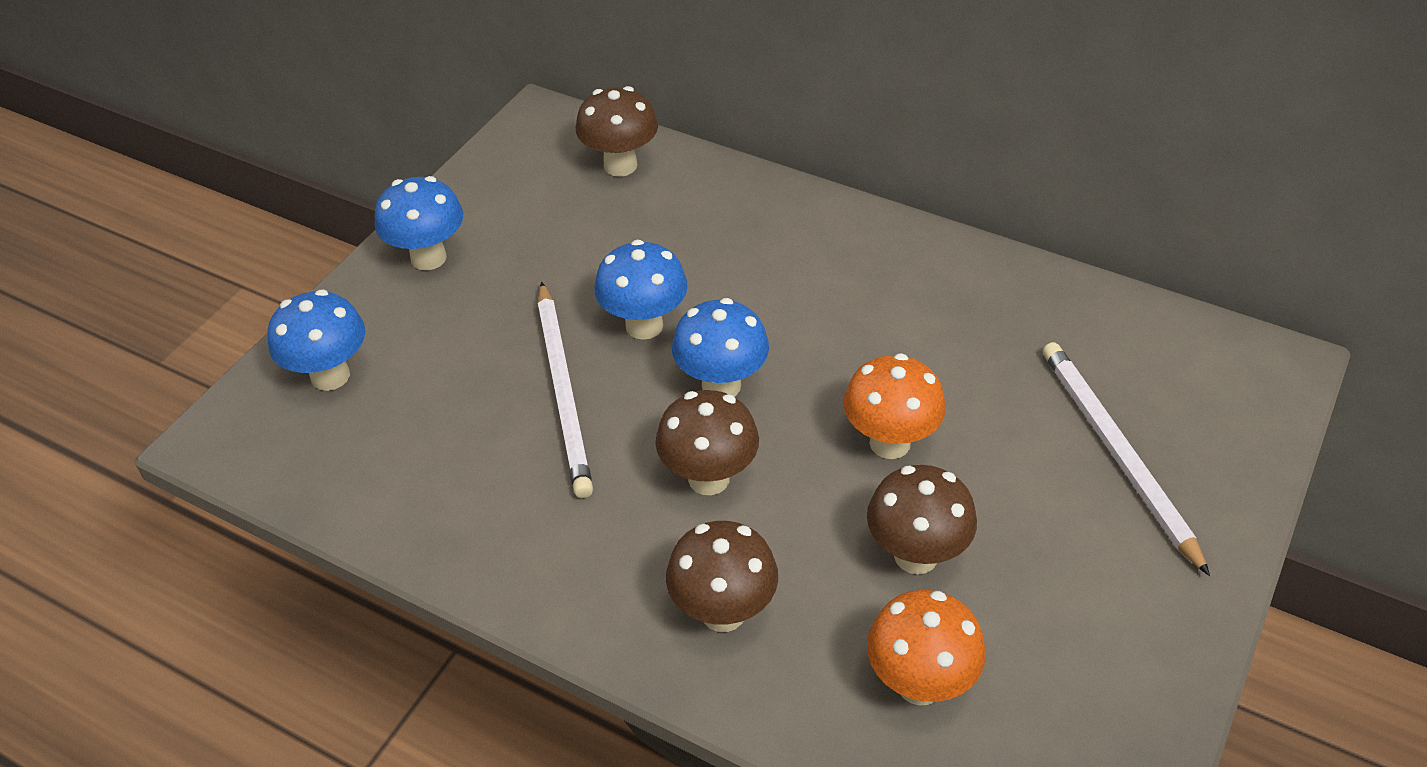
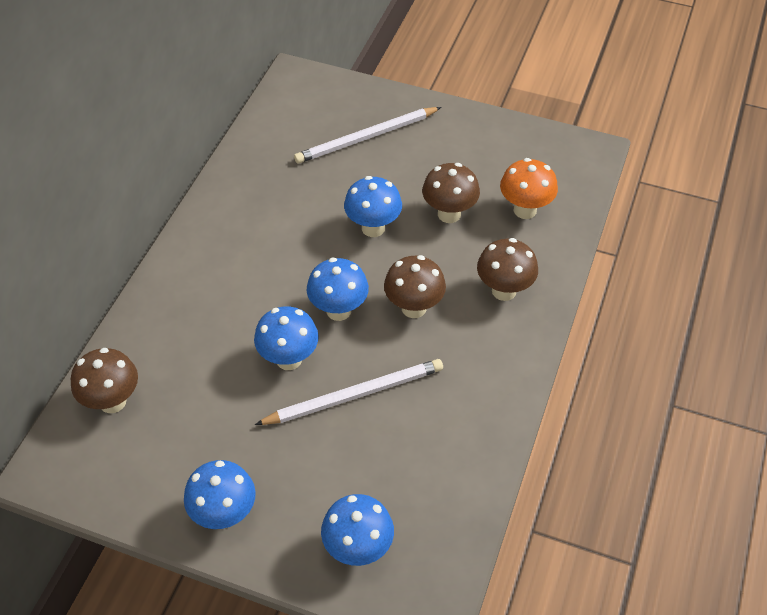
camera: 100 degrees left, 5 degrees up
(890, 443) = (373, 228): orange mushroom -> blue mushroom

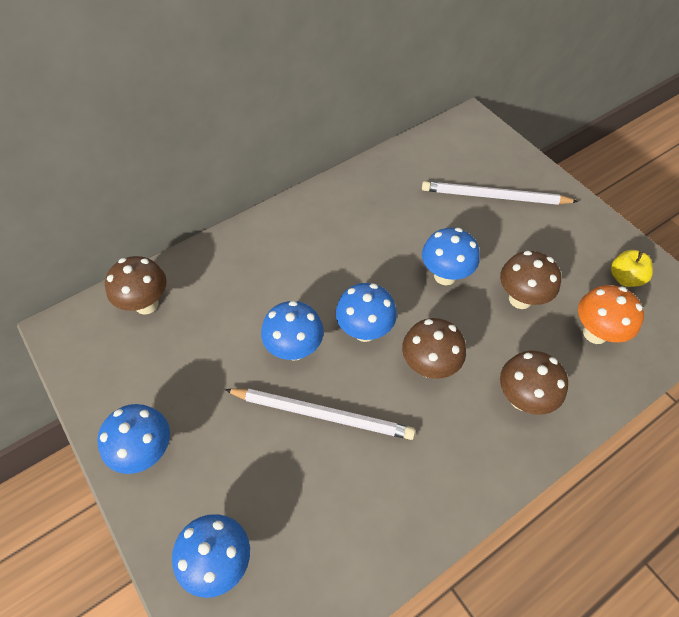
camera: 35 degrees right, 5 degrees up
(519, 154) = (624, 278): none -> yellow apple

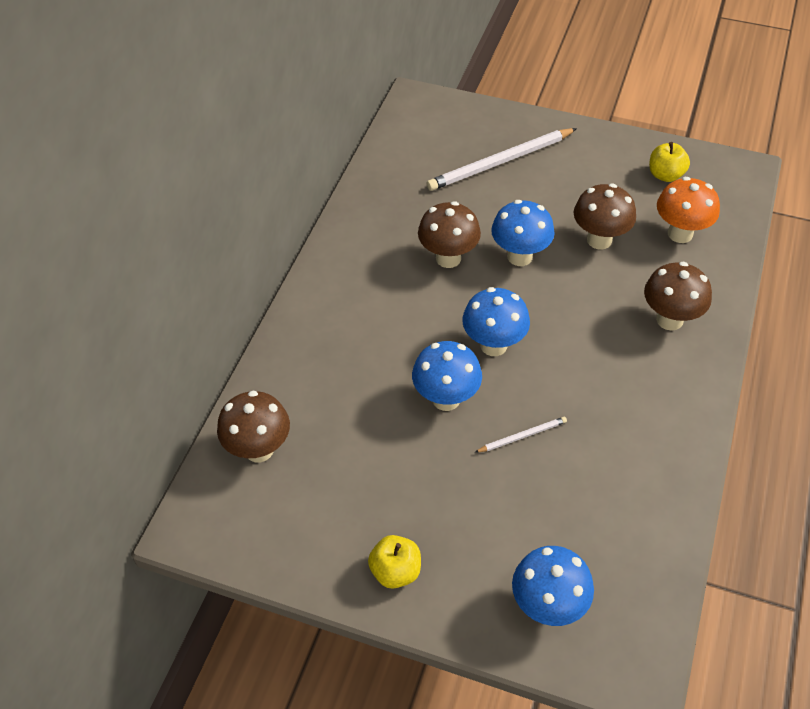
camera: 35 degrees left, 5 degrees down
(146, 452) = (395, 571): blue mushroom -> yellow apple
(322, 414) = (522, 436): white pencil -> white pencil, size x0.47
(428, 366) = (574, 340): brown mushroom -> brown mushroom (448, 258)

